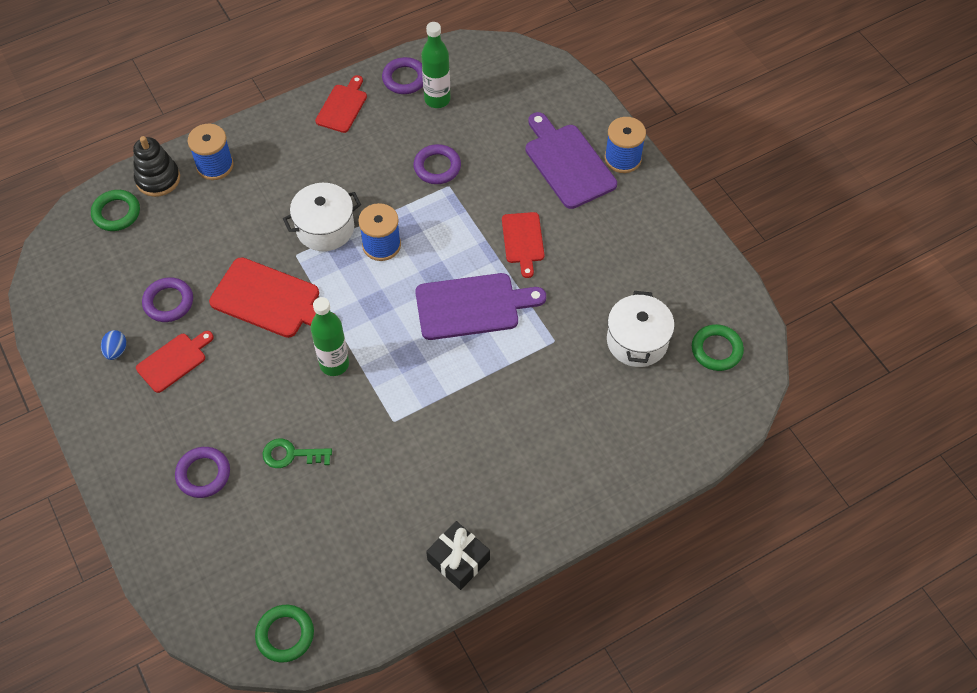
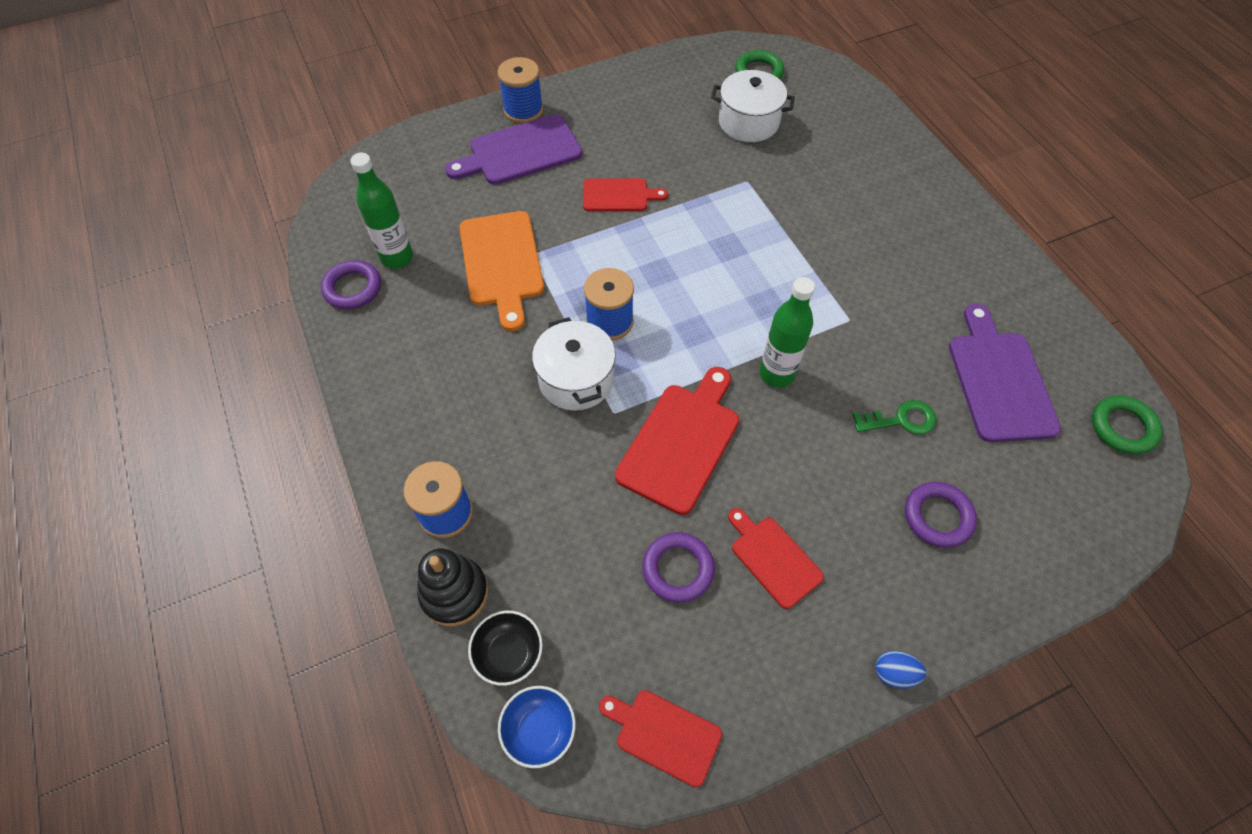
camera: 85 degrees left, 0 degrees up
(68, 234) = (539, 730): none -> blue bowl
(116, 213) = (509, 653): green ring -> black bowl
(116, 351) = (757, 639): blue egg -> blue egg (894, 673)
(291, 454) = (901, 420): green key -> green key turned 105 degrees counterclockwise
(342, 106) = (380, 356): red cutting board -> red cutting board (664, 735)
(437, 167) = (502, 263): purple ring -> orange cutting board
(458, 560) = (1005, 272): black gift -> none
(472, 306) = (701, 243): purple cutting board -> purple cutting board (999, 380)

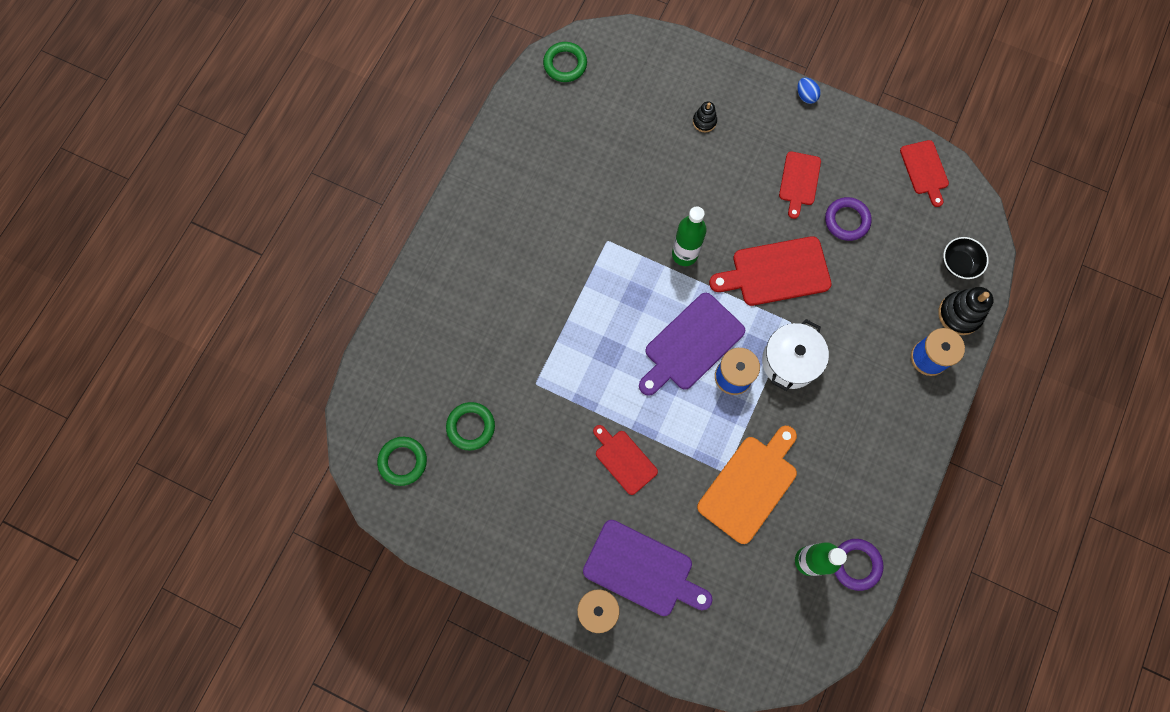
camera: 130 degrees left, 15 degrees up
(539, 730) = (974, 222): blue bowl -> none
(748, 122) = (471, 427): white pot -> green ring
(901, 420) = (658, 171): green key -> none
(938, 517) = (704, 121): purple ring -> black stacking toy
(999, 380) = (584, 137): purple cutting board -> purple cutting board (691, 344)

